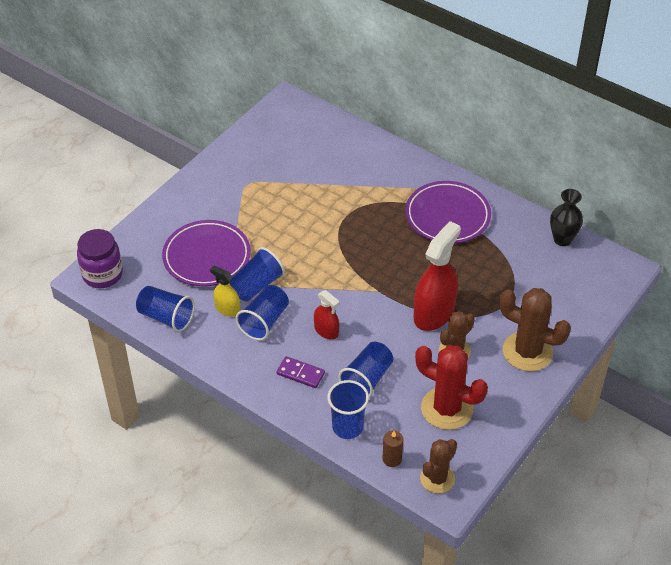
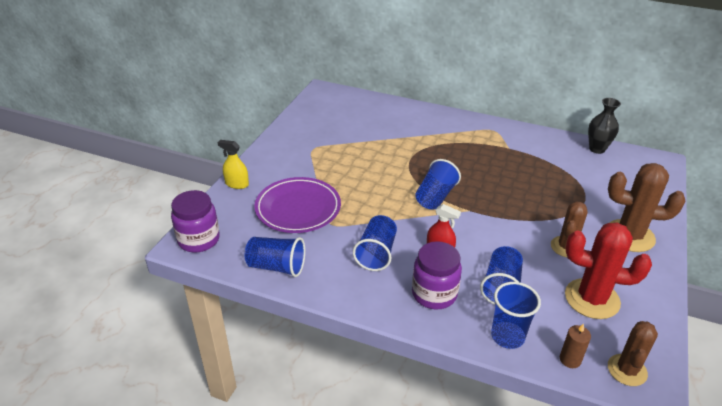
camera: 15 degrees left, 10 degrees down
(227, 309) = (335, 248): yellow spray bottle -> yellow spray bottle (237, 184)
(256, 286) = (355, 224): blue cup -> blue cup (435, 197)
(300, 373) = (434, 294): purple domino -> purple jar
(434, 313) = (528, 219): red spray bottle -> none
(447, 216) = (495, 146): purple plate -> none

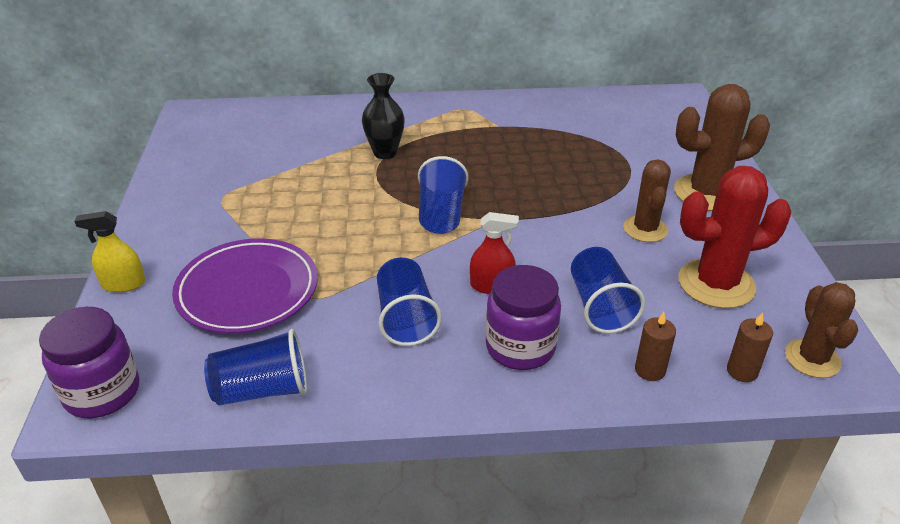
camera: 25 degrees left, 0 degrees up
(507, 336) = (650, 370): blue cup -> brown candle
(597, 149) = (603, 100): black vase -> black vase (385, 153)

